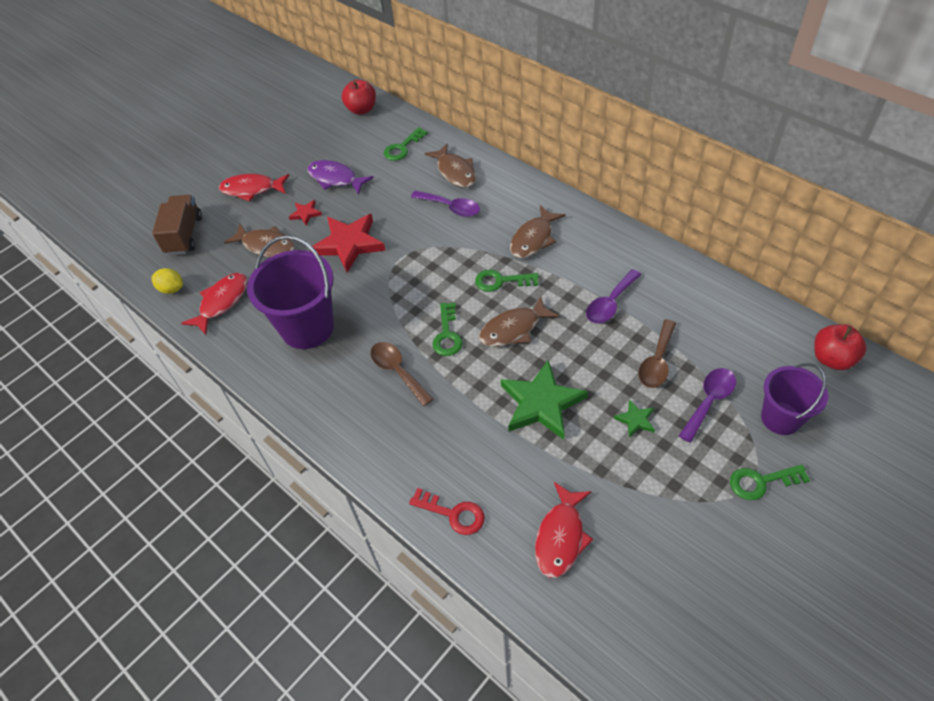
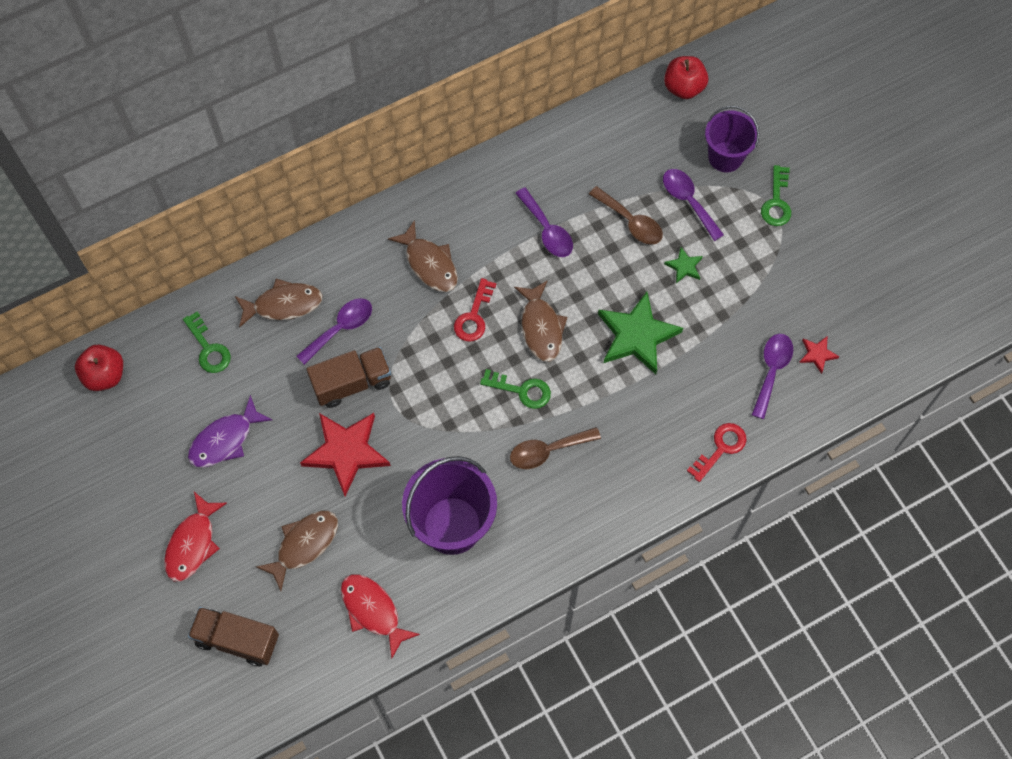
camera: 75 degrees left, 15 degrees up
(172, 289) = (325, 666): yellow lemon -> none
(305, 214) = (271, 488): red star -> red star (817, 354)
(408, 228) = (352, 383): none -> brown truck
(501, 281) = (474, 316): green key -> red key
(561, 537) = (771, 371): red fish -> purple spoon

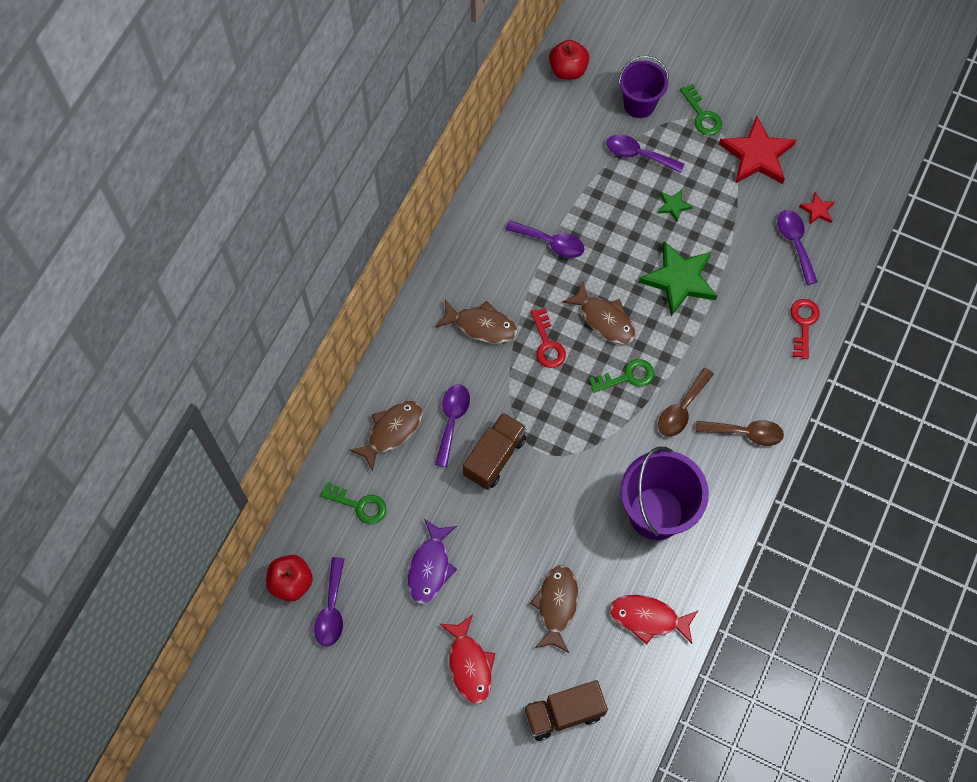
camera: 35 degrees left, 0 degrees up
(119, 419) = (331, 609): none -> purple spoon
(346, 452) = (532, 512): red star -> red star (757, 155)
(630, 222) = (608, 197): brown spoon -> brown spoon (745, 433)

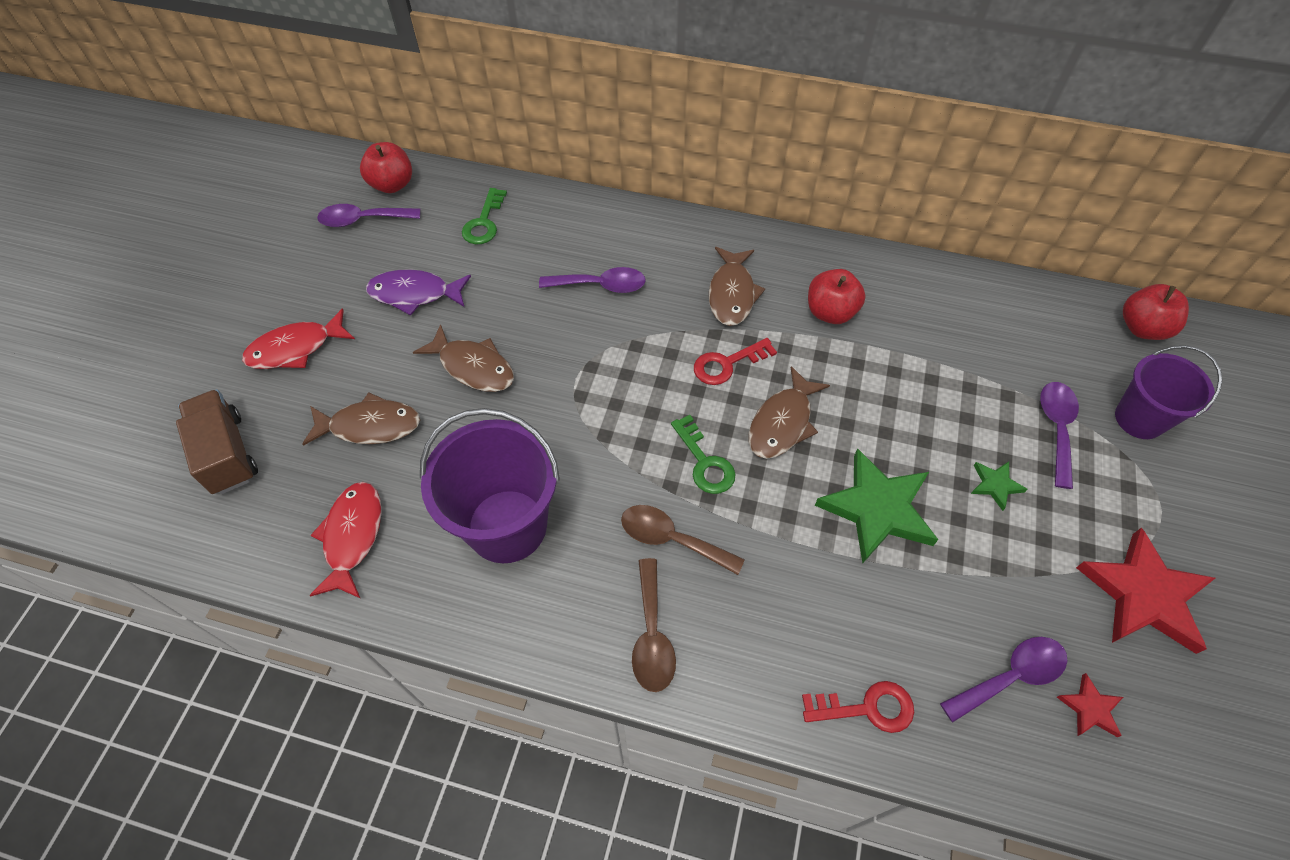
camera: 80 degrees right, 10 degrees down
(392, 431) = (576, 235): brown fish -> brown fish (473, 367)
(494, 457) = (561, 333): brown truck -> none
(513, 262) = (830, 312): none -> red apple
(551, 242) = (874, 347): purple spoon -> none
(702, 115) = (1170, 504): green key -> none

